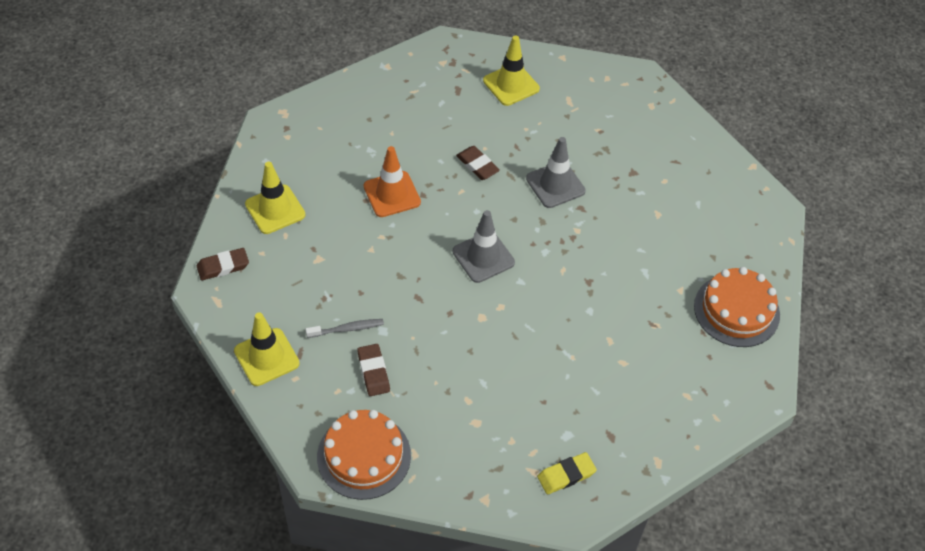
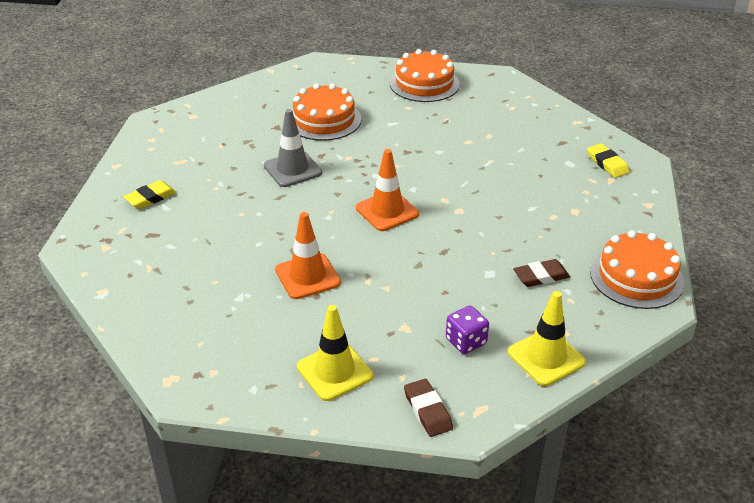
camera: 90 degrees left, 15 degrees down
(295, 300) = (466, 341): none -> purple dice
(347, 329) = (494, 298): grey toothbrush -> none
(477, 165) = (266, 218): brown eraser -> none
(483, 257) = (387, 211): grey traffic cone -> orange traffic cone
(511, 85) = (150, 198): yellow traffic cone -> yellow eraser
(649, 212) = (324, 120): none -> orange cake

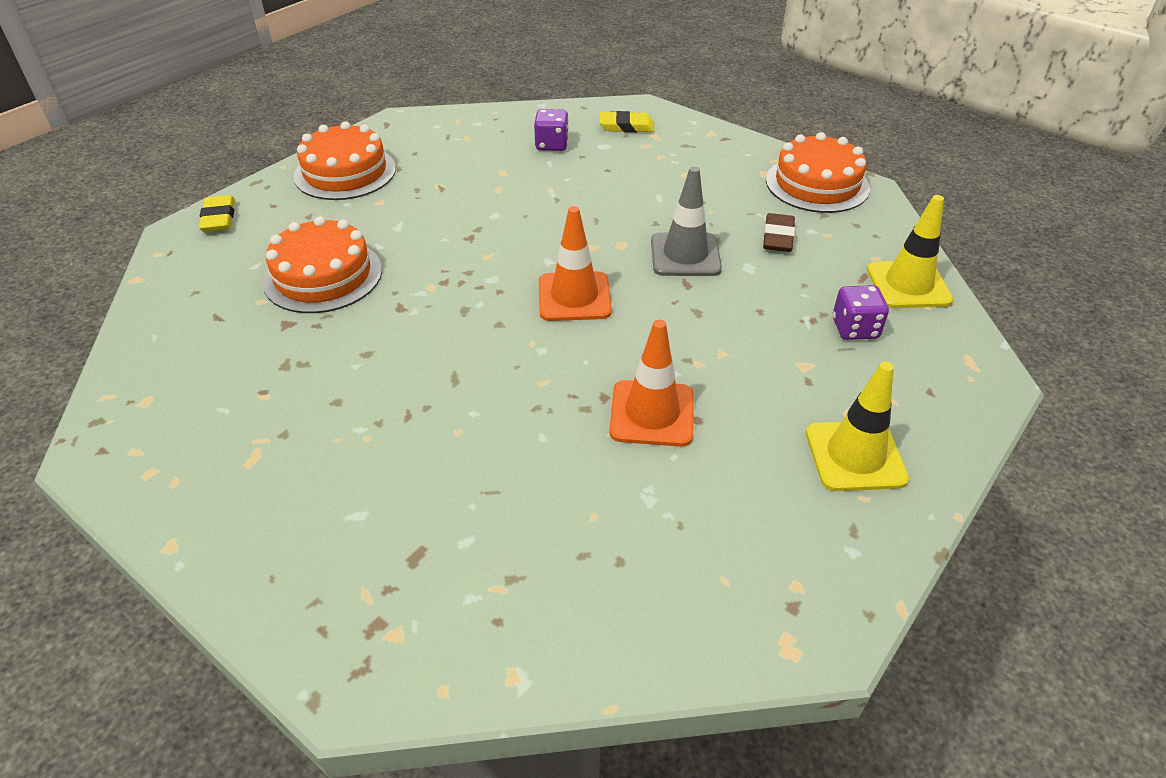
camera: 60 degrees left, 5 degrees up
(150, 198) = (314, 526): yellow eraser -> yellow eraser (219, 218)
(292, 169) = (404, 344): grey traffic cone -> grey traffic cone (685, 255)
(427, 410) = (958, 402): brown eraser -> none
(543, 142) = (552, 145): none -> purple dice

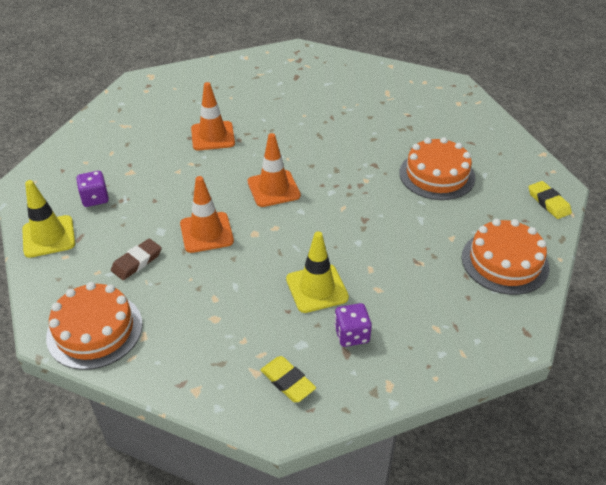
camera: 165 degrees right, 0 degrees up
(626, 126) = (287, 381): yellow eraser -> yellow eraser turned 60 degrees clockwise
(685, 255) = (206, 232): grey traffic cone -> orange traffic cone
(778, 237) = (137, 262): brown eraser -> brown eraser turned 45 degrees clockwise
(855, 456) = (112, 135): yellow traffic cone -> yellow traffic cone (317, 288)

